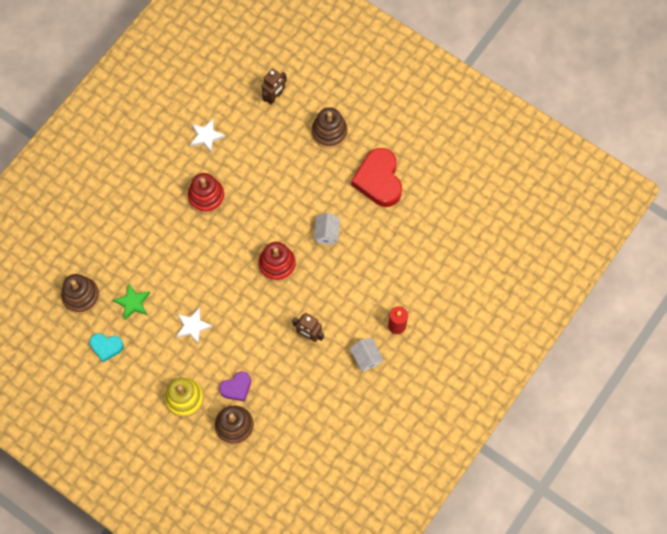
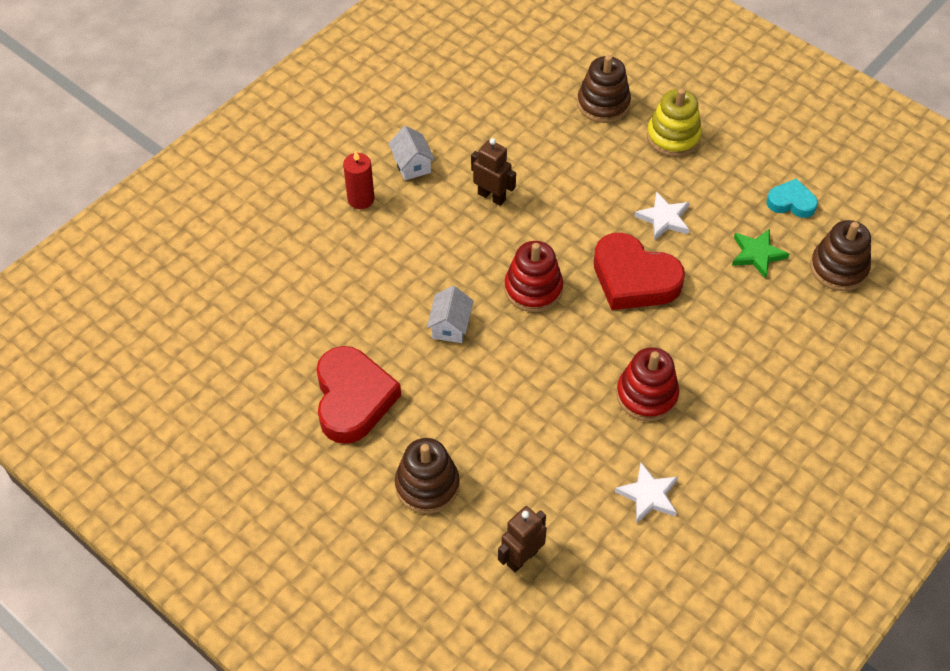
camera: 175 degrees left, 15 degrees down
(213, 277) = (634, 279): none -> red heart
(236, 388) = (599, 144): purple heart -> none

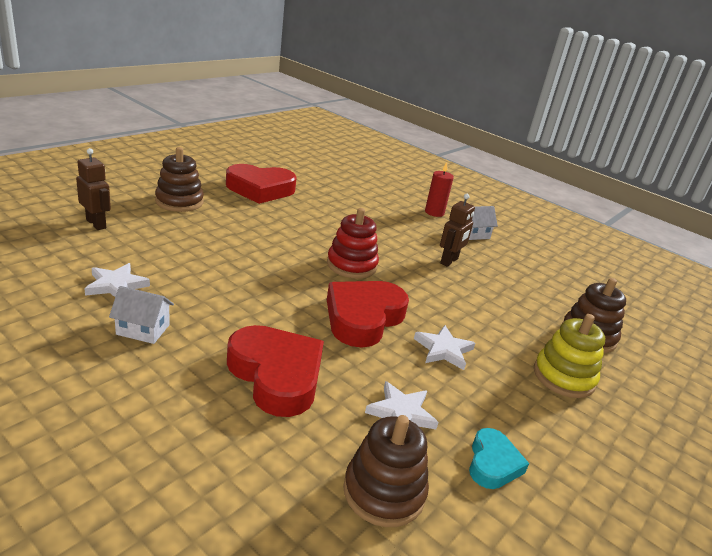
camera: 85 degrees right, 25 degrees down
(450, 326) = (316, 227): white house -> white house (143, 330)
(646, 395) = (224, 302): red stacking toy -> none
(741, 340) = (276, 375): none -> red heart
(757, 254) = (401, 413): green star -> white star

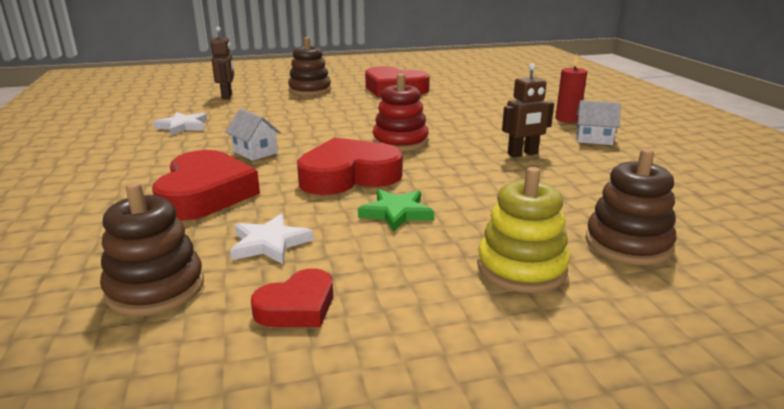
camera: 40 degrees right, 5 degrees down
(143, 330) = (158, 151): white house -> white house (255, 152)
(443, 350) = (396, 213): white star -> green star
(492, 463) = (297, 307): turquoise heart -> red heart

